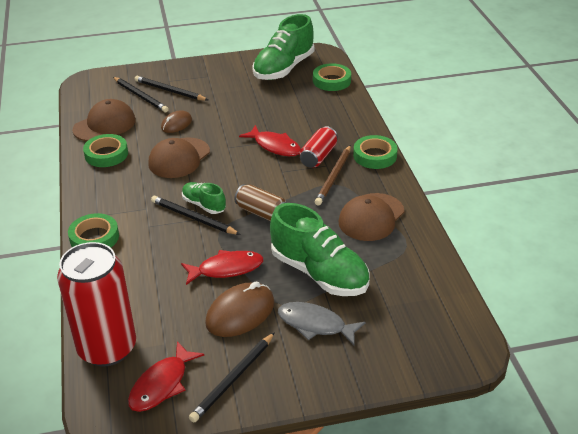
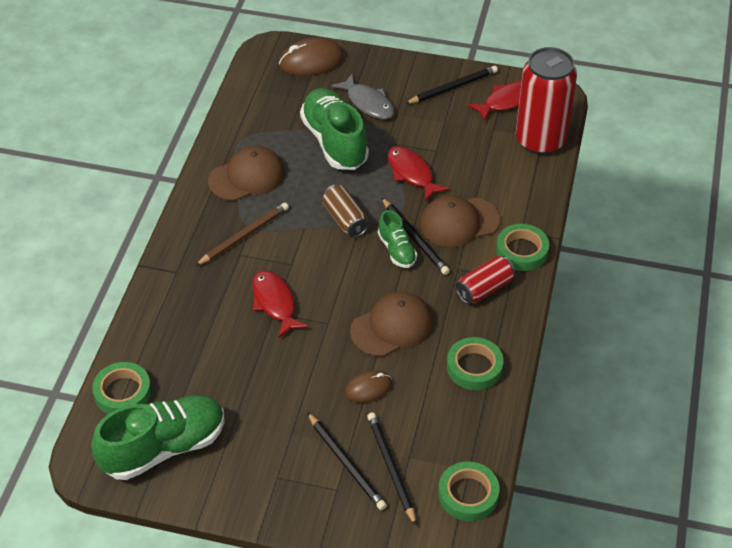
camera: 155 degrees left, 10 degrees up
(104, 125) = (460, 424): brown cap -> brown cap (459, 222)
(226, 269) = (411, 173): red fish -> red fish turned 45 degrees clockwise
(240, 313) = (421, 132): brown mouse -> brown mouse (311, 61)
(318, 156) = (238, 269): red can -> red can (484, 288)
(375, 156) = (180, 247): green tape -> green tape (468, 494)

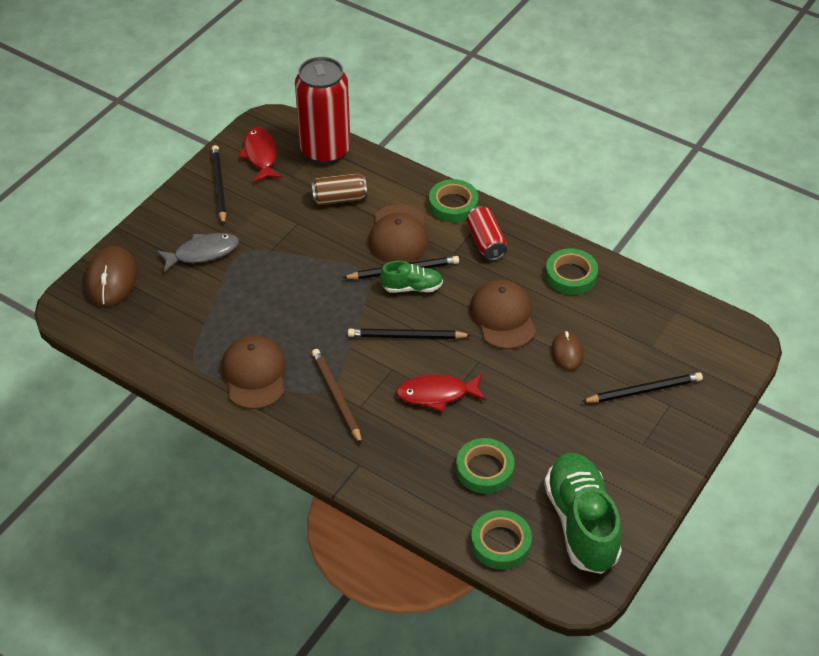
camera: 70 degrees left, 0 degrees up
(334, 142) = (243, 293): green shoe -> none
(345, 219) = (354, 313): brown can -> brown can (339, 198)
(391, 468) = (659, 361): black pencil -> black pencil (406, 336)
(411, 173) = (318, 249): red fish -> none
(468, 494) = (701, 319): green tape -> green tape (484, 469)

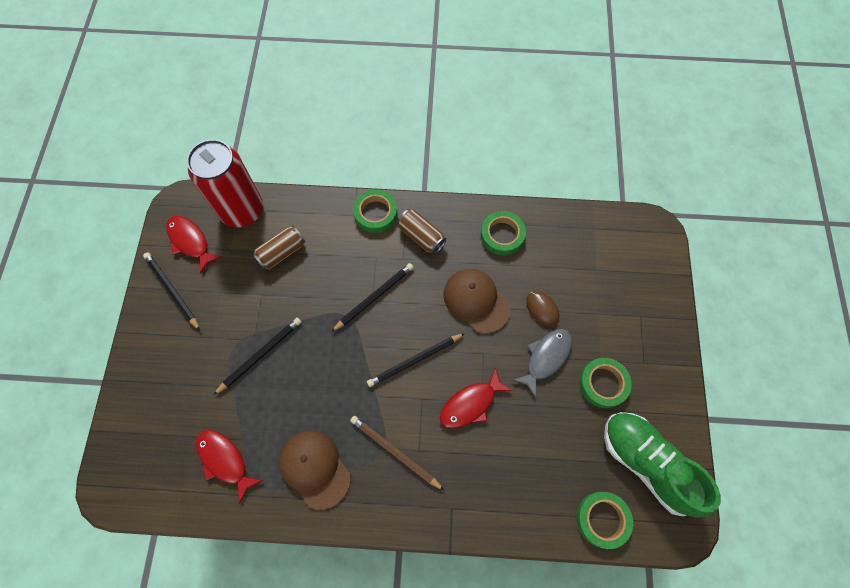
camera: 30 degrees left, 20 degrees up
(111, 279) = (131, 439): brown mouse -> none
(179, 331) = (224, 460): none -> red fish
(202, 253) = (197, 367): grey fish -> grey fish (545, 358)
(398, 234) = (350, 264): brown cap -> none
(412, 287) = (390, 310): green shoe -> none
(484, 469) = (549, 455): green tape -> green tape (603, 383)
(485, 242) = (421, 236): red can -> brown can
(644, 390) = (616, 313): black pencil -> black pencil (260, 355)

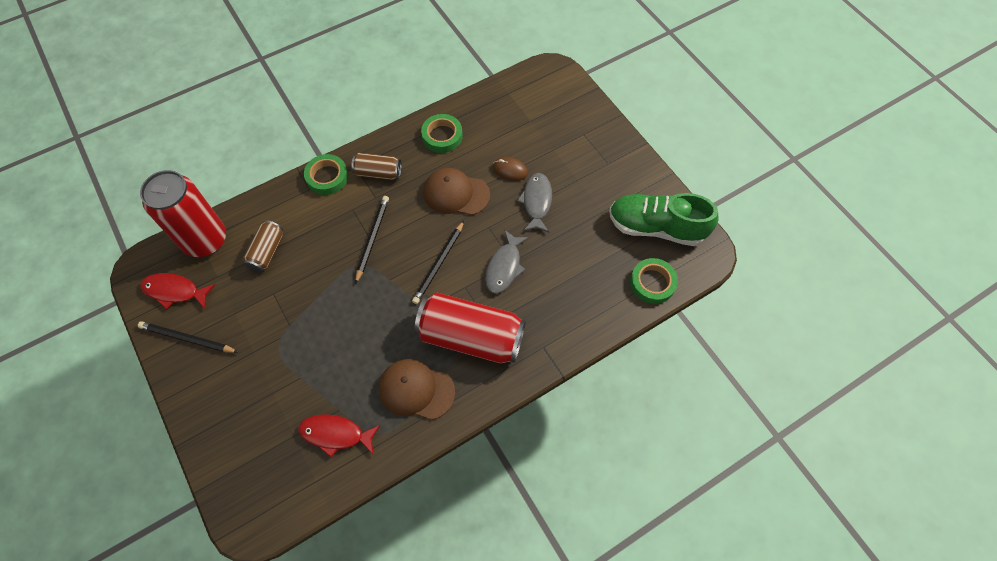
camera: 35 degrees left, 5 degrees down
(260, 355) = (307, 338): black pencil -> none
(394, 452) = (471, 337): brown pencil -> red can
(471, 404) = (504, 267): red fish -> grey fish
(603, 383) = (589, 194): green tape -> none

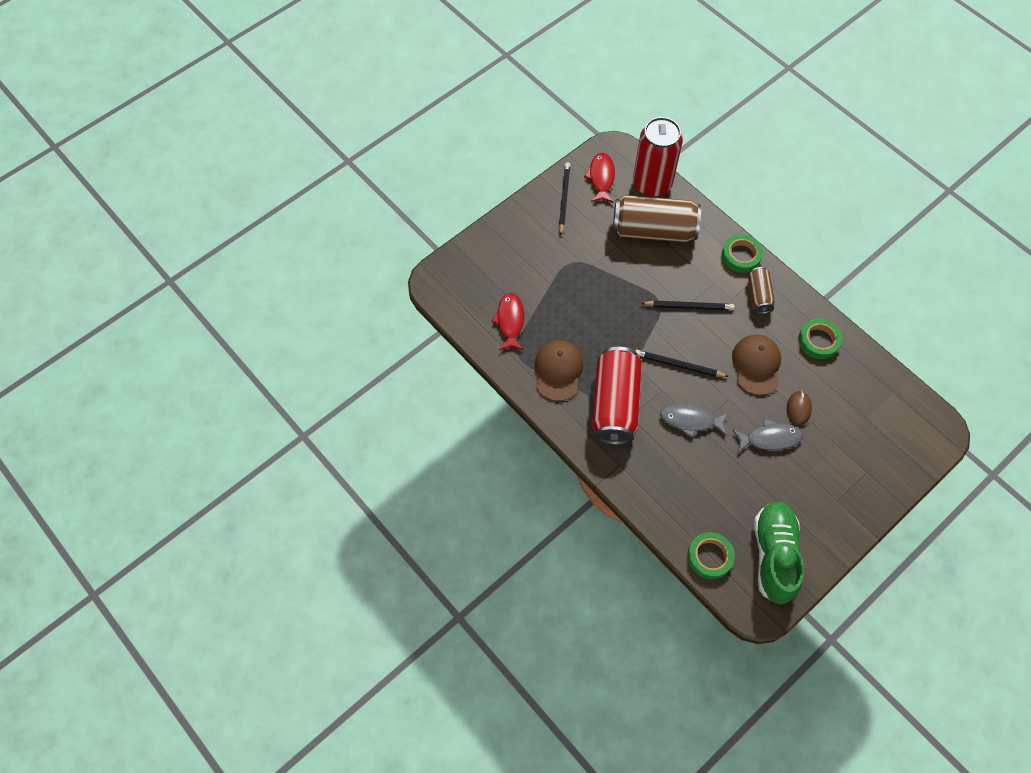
camera: 80 degrees right, 0 degrees up
(267, 252) = (653, 230): brown can -> brown can, size x1.96

